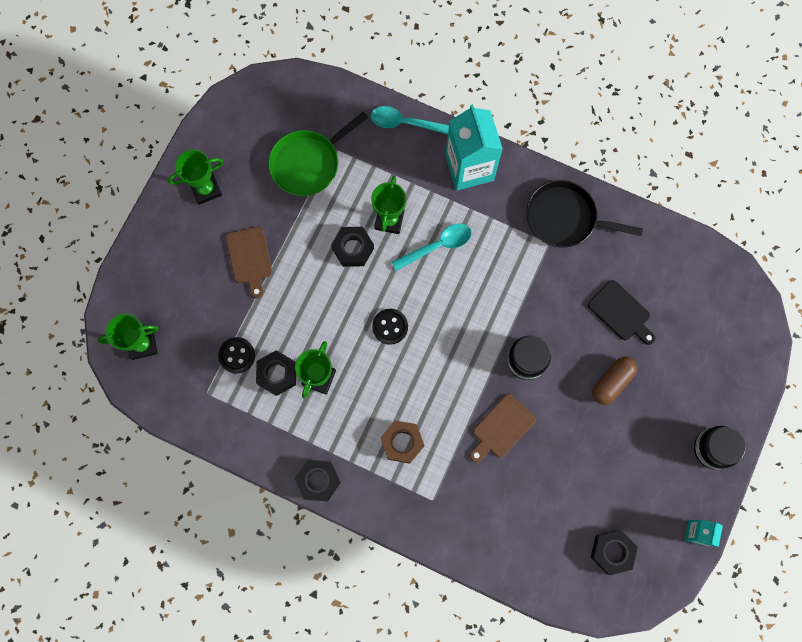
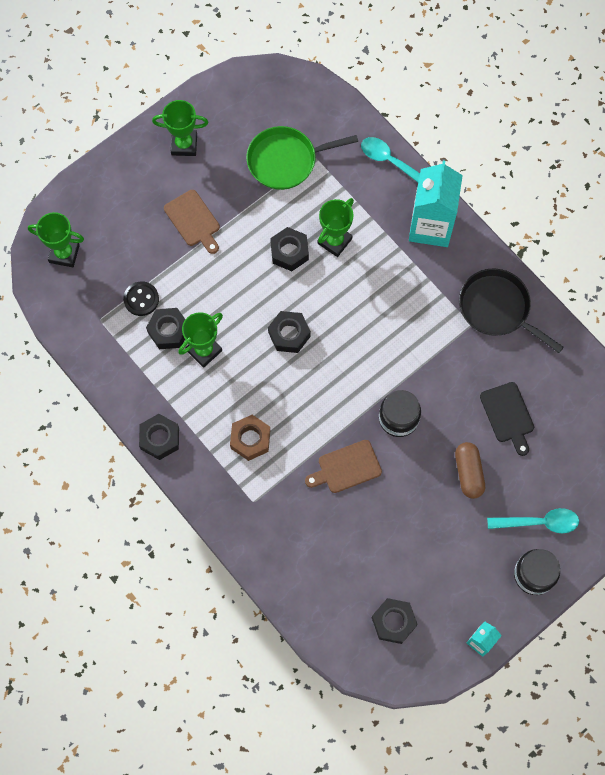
camera: 25 degrees right, 5 degrees down
(249, 258) = (193, 220): brown cutting board -> brown cutting board turned 45 degrees counterclockwise
(390, 327) = (289, 334): black button -> black nut
(437, 246) = (367, 282): turquoise spoon -> turquoise spoon (539, 522)
(612, 382) = (468, 473): brown capsule -> brown capsule turned 75 degrees counterclockwise

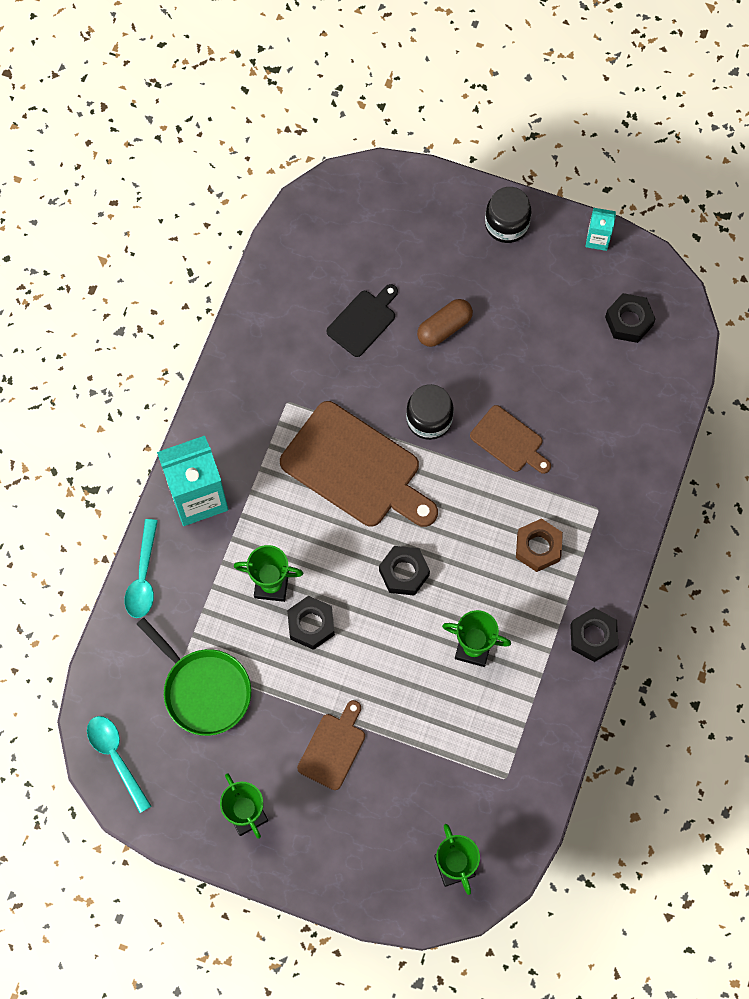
camera: 120 degrees left, 0 degrees up
(141, 299) = (456, 748): black button -> none
(169, 331) = (474, 697): black nut -> none
(389, 345) = (356, 468): none -> brown cutting board
(497, 308) = (254, 386): black pan -> none
(539, 522) = (454, 243): turquoise spoon -> turquoise spoon (116, 757)

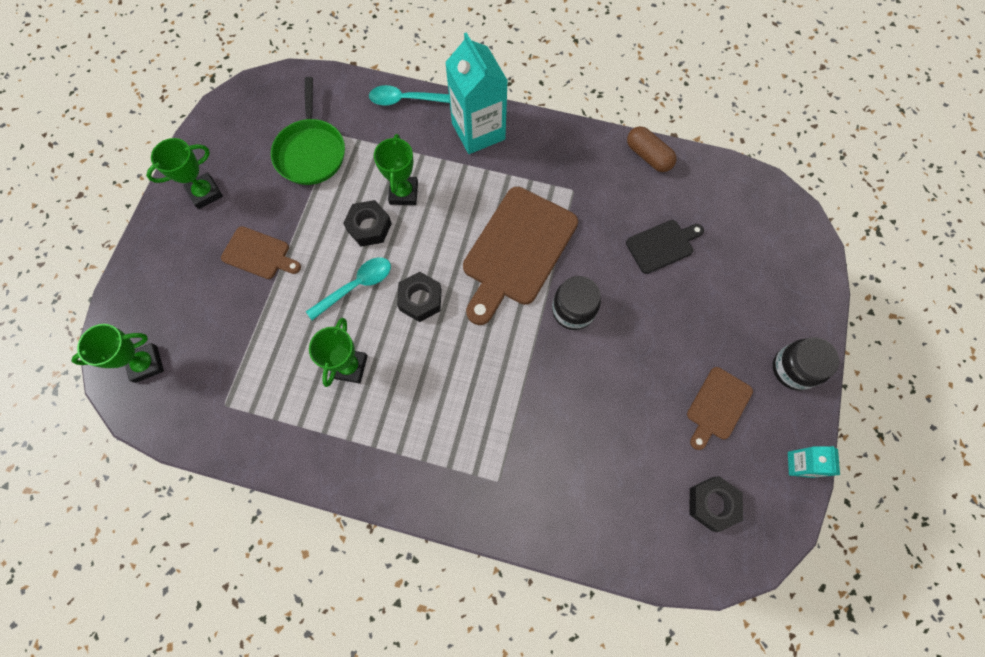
camera: 85 degrees right, 0 degrees up
(116, 757) = (257, 97): turquoise spoon -> turquoise spoon (356, 286)
(204, 690) = (311, 152): green pan -> green pan turned 45 degrees counterclockwise
(363, 321) = (662, 245): black cutting board -> black cutting board turned 60 degrees counterclockwise
(444, 328) = (669, 317): brown capsule -> brown capsule (648, 156)
(509, 441) = (560, 386): brown cutting board -> brown cutting board (717, 406)
(538, 547) = (453, 422): brown nut -> none
(593, 637) = (363, 482): black nut -> none

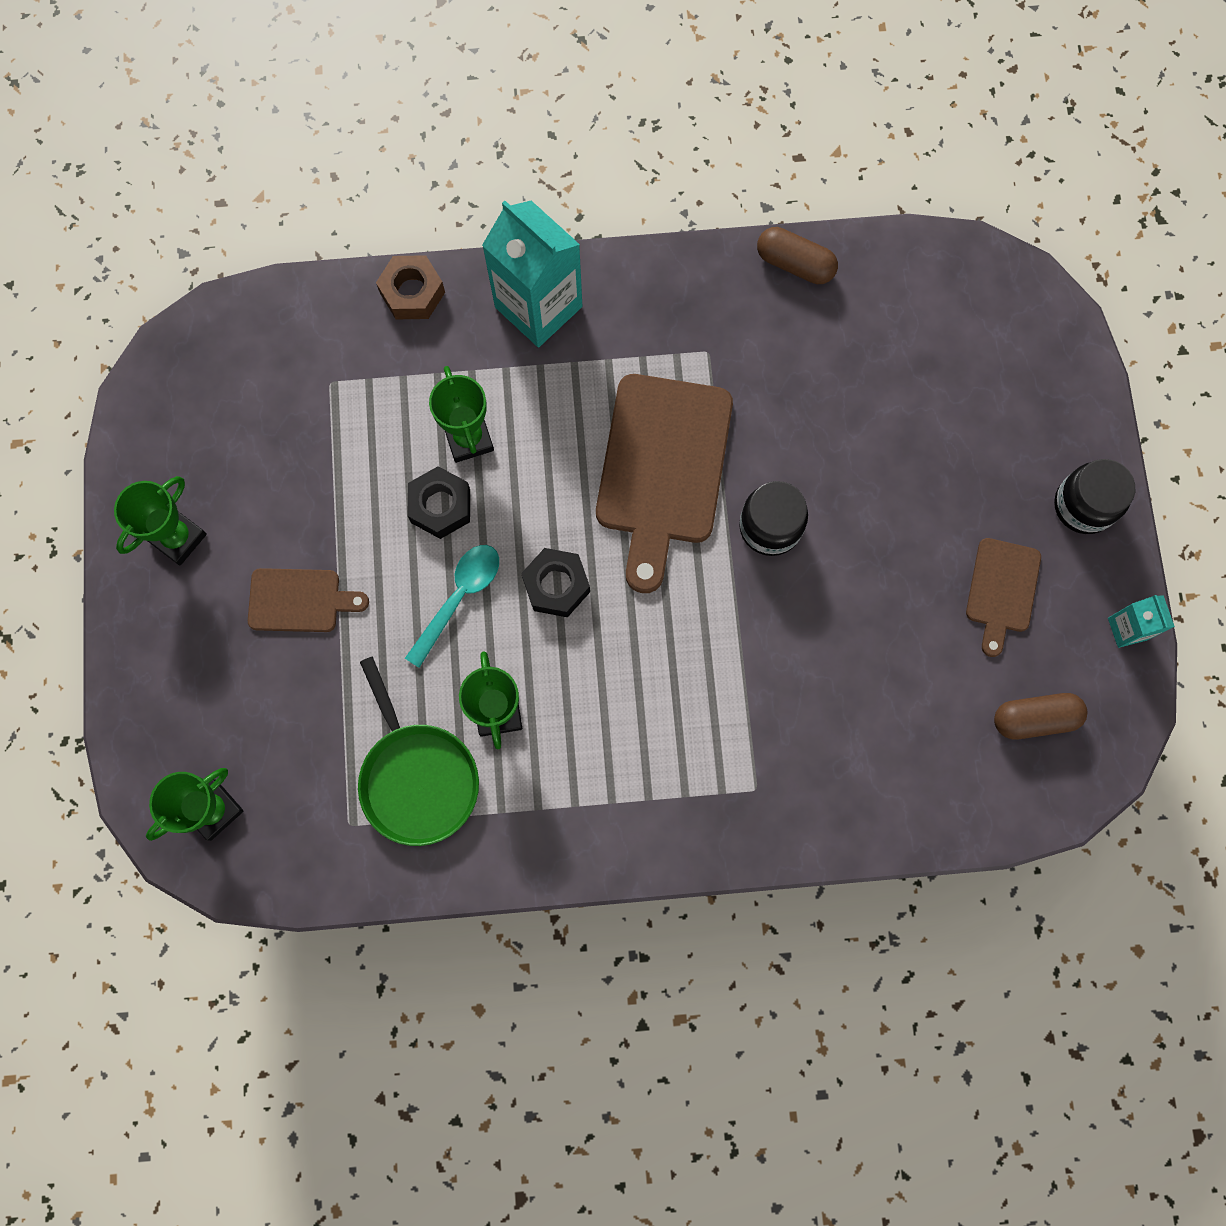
camera: 20 degrees left, 5 degrees up
(311, 152) = (306, 422): green pan -> green pan (417, 778)
(406, 100) = (412, 293): turquoise spoon -> brown nut
(662, 245) = (858, 392): black cutting board -> none
(712, 503) = (1034, 718): black nut -> brown capsule

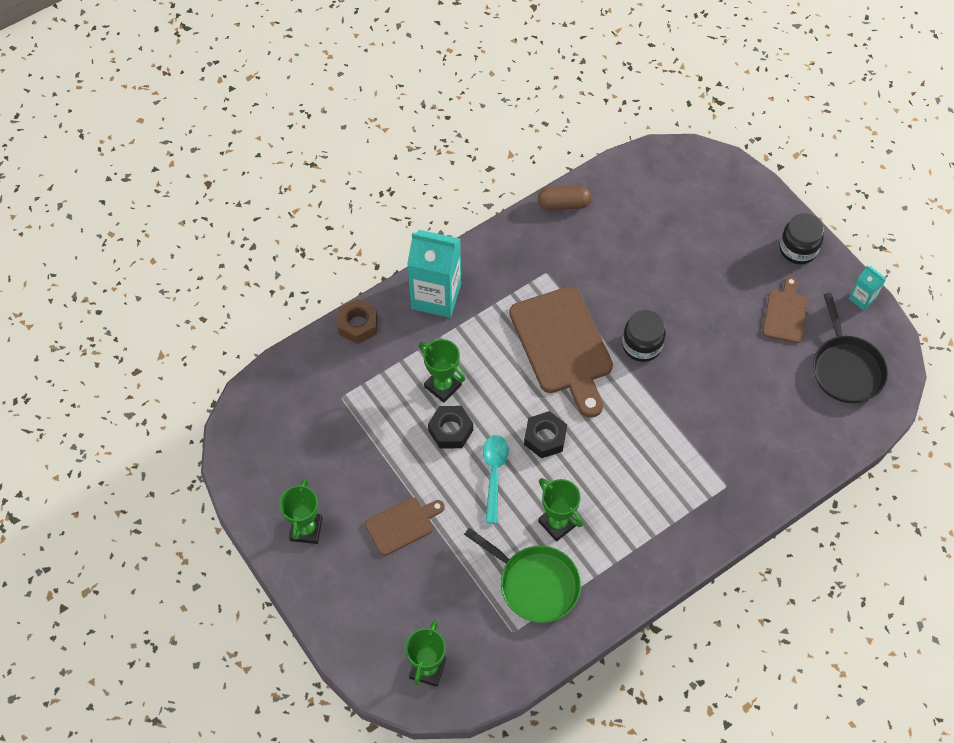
camera: 30 degrees left, 15 degrees down
(1002, 590) = (785, 313): brown cutting board -> brown cutting board turned 150 degrees counterclockwise
(1034, 718) = (846, 369): brown capsule -> black pan

